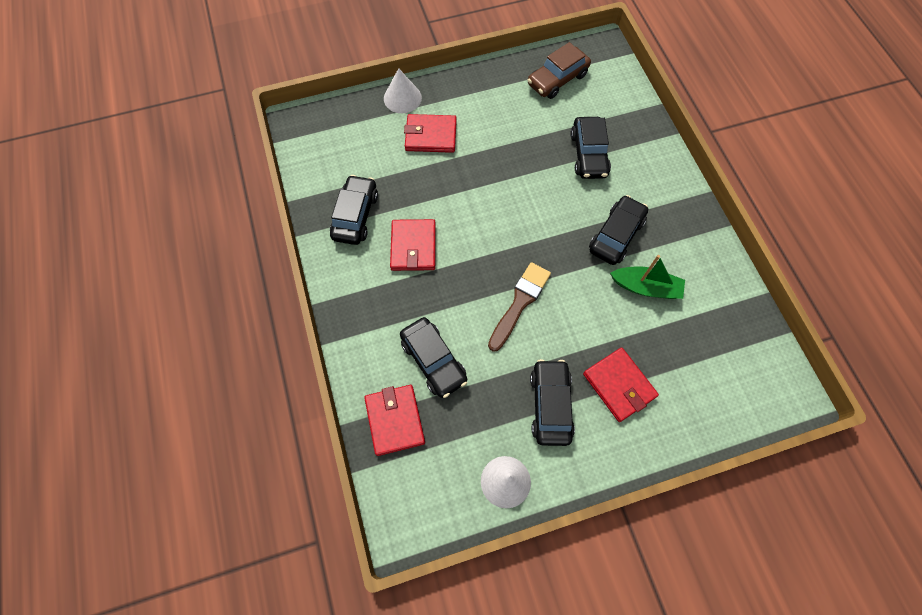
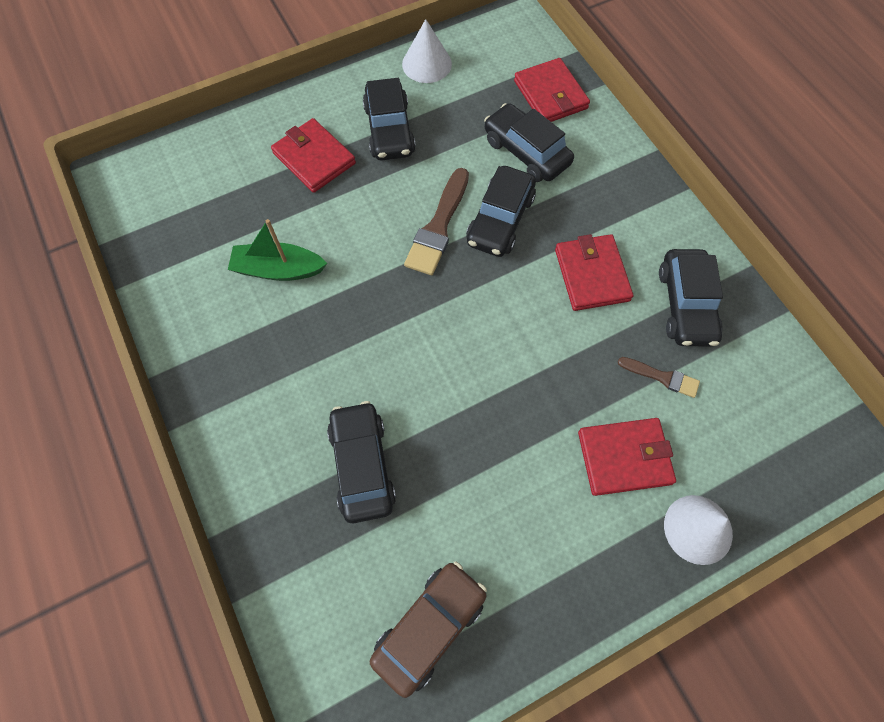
camera: 170 degrees right, 0 degrees up
(390, 174) = (662, 377): none -> brown brush
(616, 235) = (317, 334): black car -> black car (500, 220)

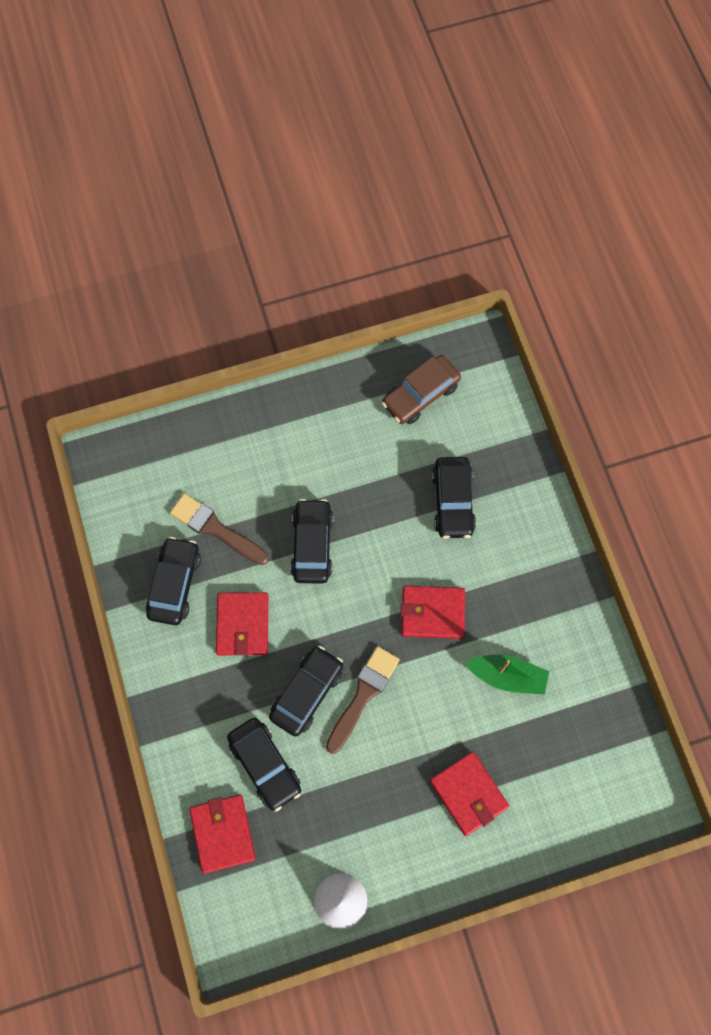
camera: 170 degrees left, 5 degrees up
(389, 130) = (392, 816): black car -> black car (312, 545)
(624, 458) = (263, 475): red wallet -> red wallet (432, 613)
(662, 377) = (215, 528): brown brush -> brown brush, size x1.75
(698, 529) = (229, 421): white cone -> none

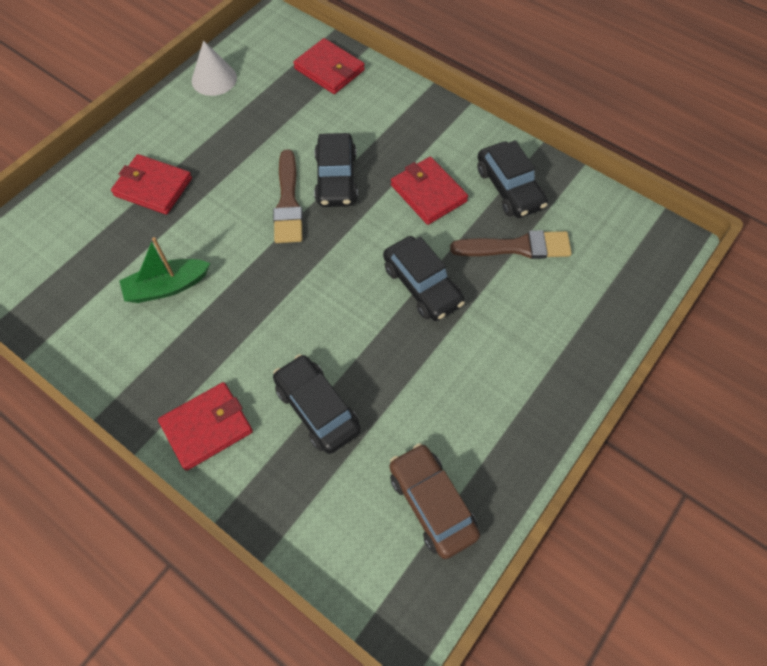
camera: 145 degrees right, 10 degrees down
(265, 765) = (331, 120): black car -> none
(420, 395) = (432, 504): brown car -> brown car turned 45 degrees counterclockwise
(432, 613) = (270, 297): red wallet -> red wallet (207, 427)

